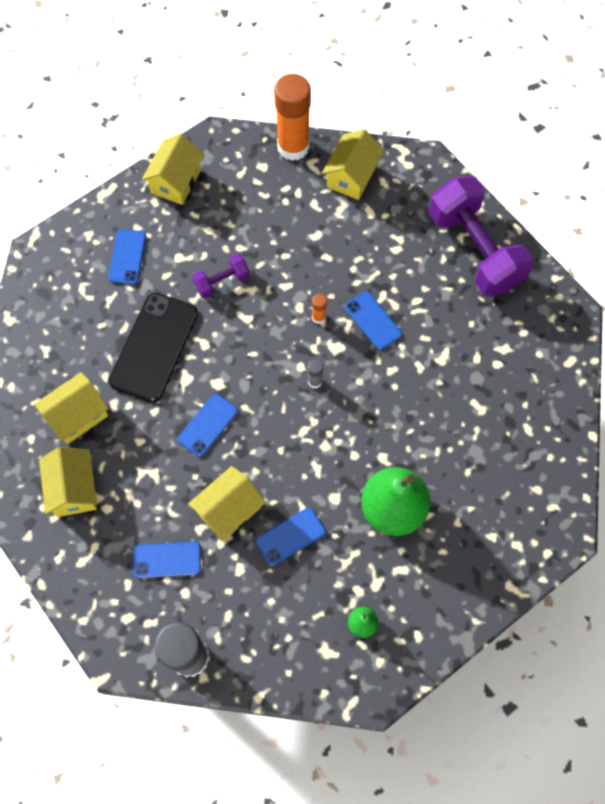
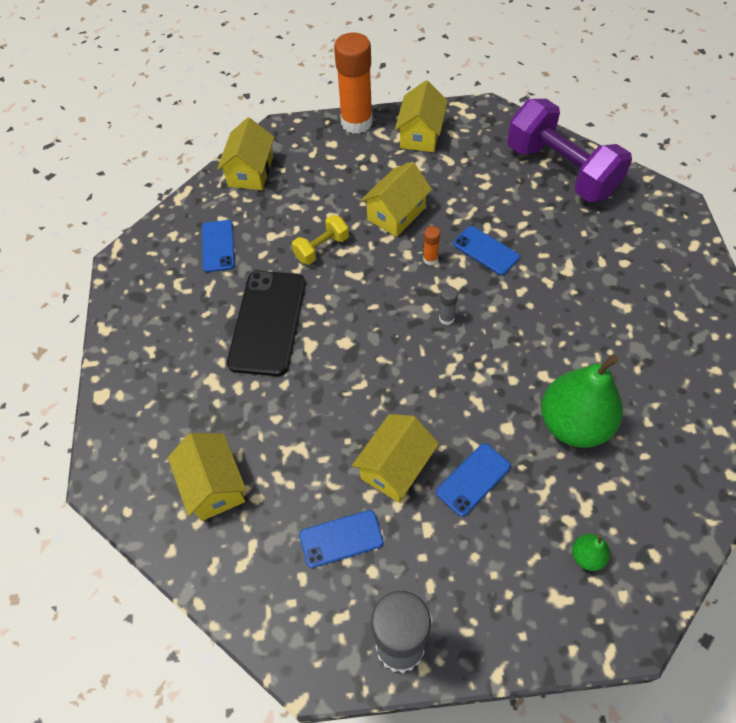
camera: 10 degrees left, 10 degrees down
(77, 416) = (200, 408): yellow house -> yellow house (396, 214)
(208, 425) = (346, 385): blue phone -> none
(222, 282) = (322, 248): purple dumbbell -> yellow dumbbell

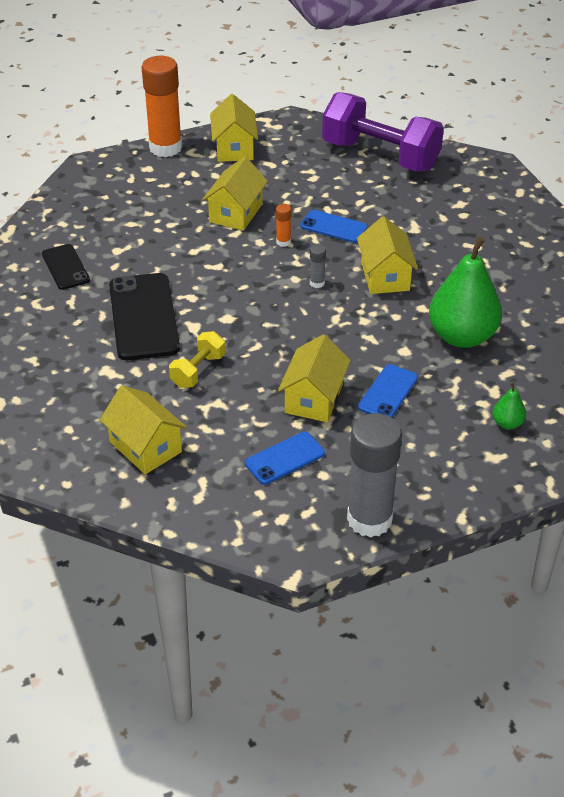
camera: 20 degrees left, 15 degrees down
(218, 246) = (65, 267): blue phone -> black phone
(250, 172) = (72, 203): yellow house -> yellow house (385, 276)
(322, 248) = (173, 251): yellow dumbbell -> yellow dumbbell (198, 371)

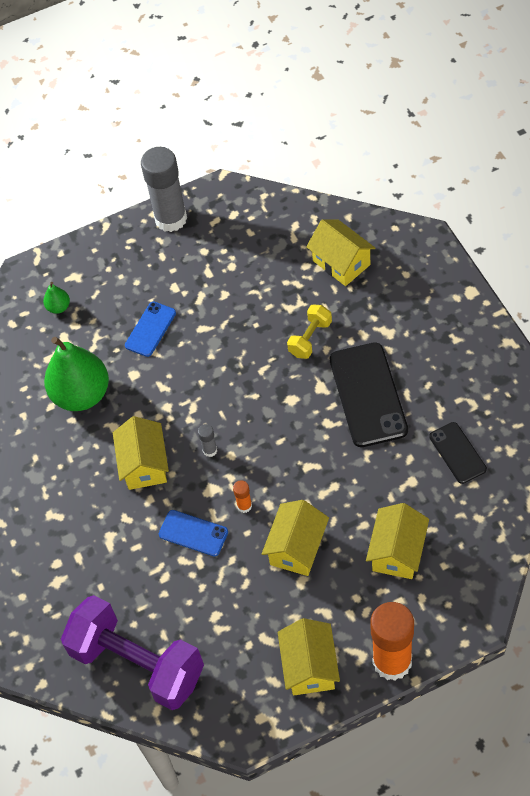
camera: 175 degrees left, 15 degrees up
(285, 458) = (233, 262): blue phone -> none
(314, 398) = (211, 318): yellow house -> yellow house (397, 552)

